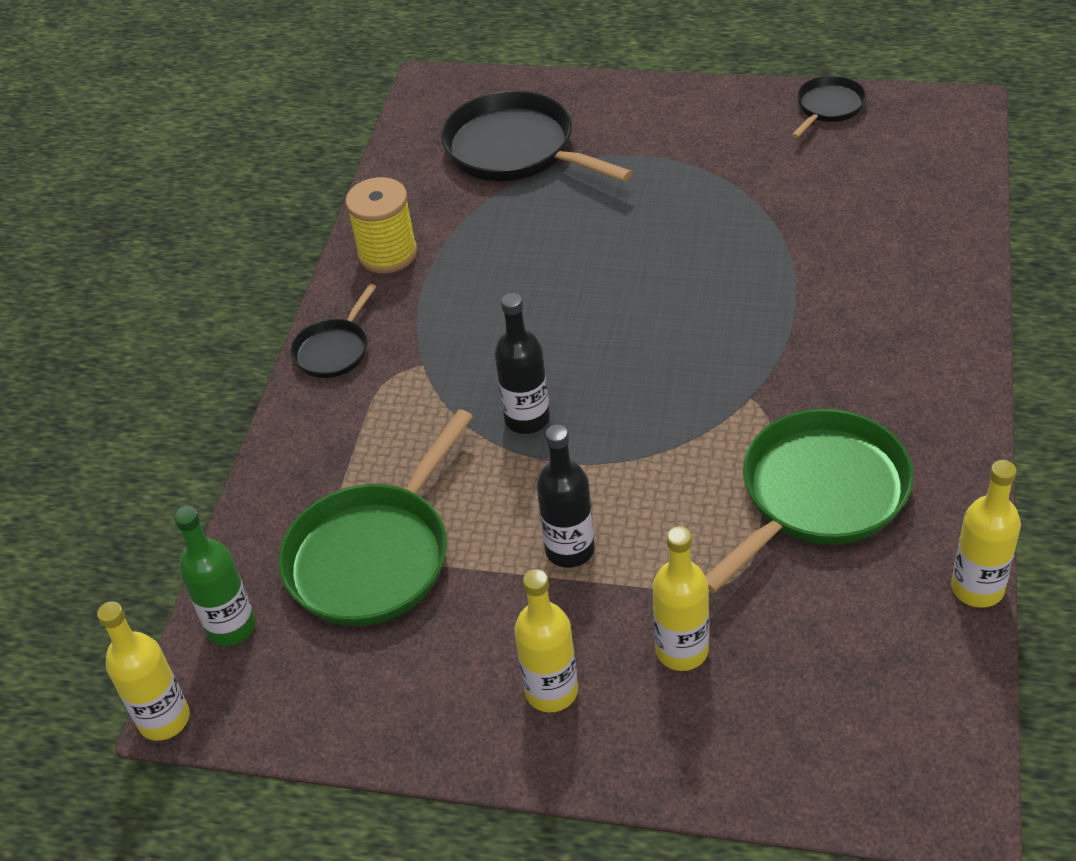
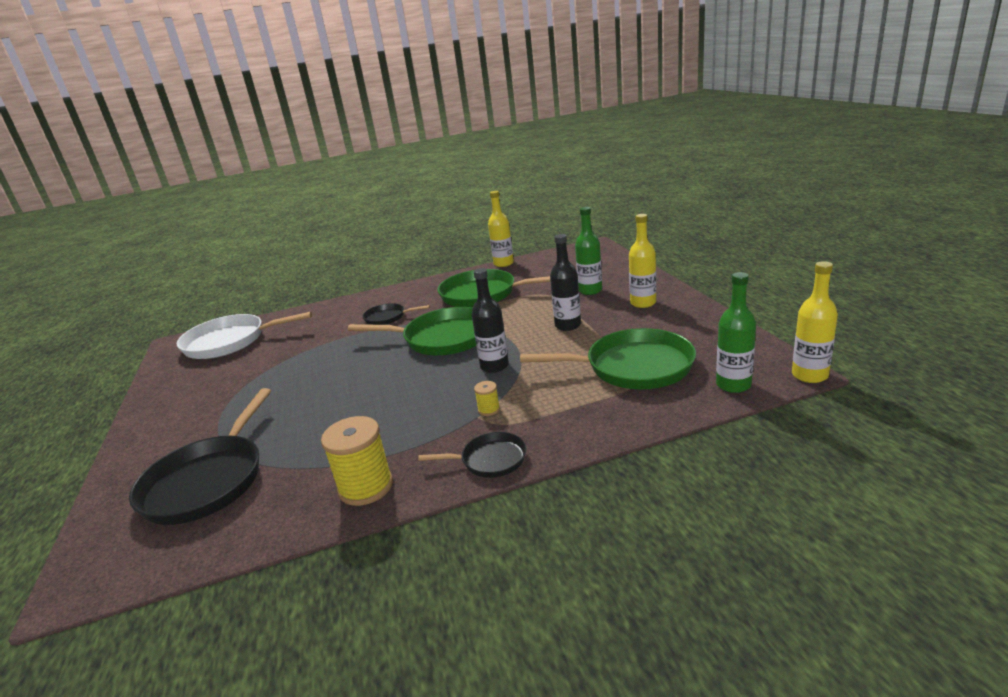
camera: 120 degrees left, 20 degrees down
(426, 379) = (489, 409): none -> yellow spool
(676, 391) = (442, 338): none -> green pan
(682, 650) = (590, 290): yellow bottle -> green bottle
(828, 107) = (166, 377): black pan -> black pan (387, 317)
(905, 164) = (230, 342): none -> white pan

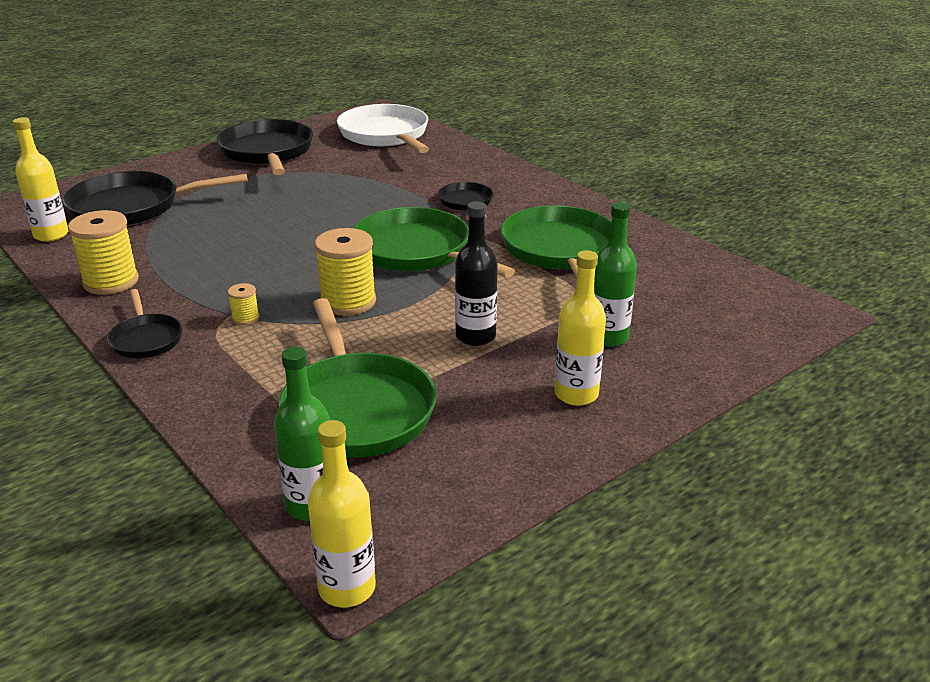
camera: 65 degrees right, 5 degrees up
(184, 398) = (267, 152): none -> black pan
(442, 338) = (417, 251): green pan -> green pan turned 150 degrees clockwise
(494, 366) = (348, 302): black bottle -> yellow spool
(503, 263) = (684, 244): yellow bottle -> yellow bottle (51, 235)

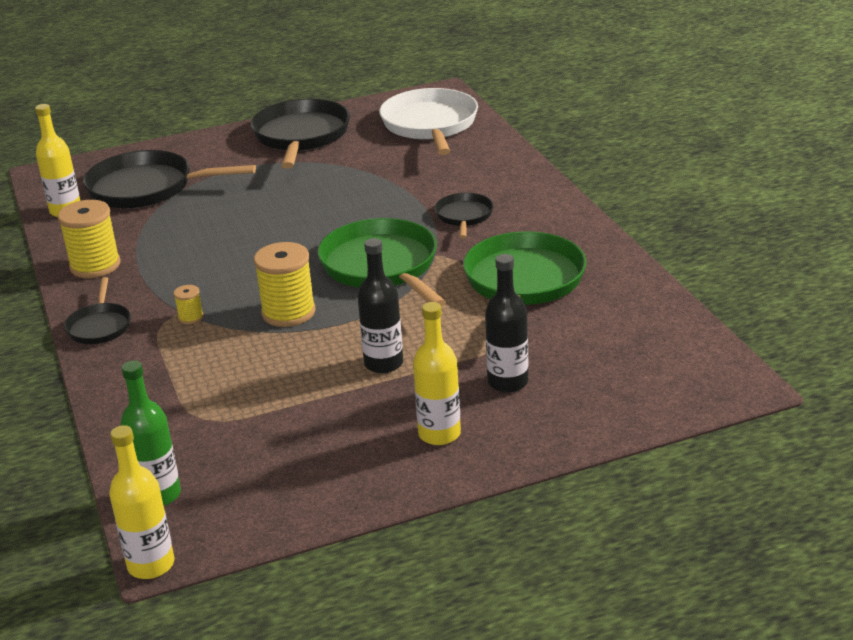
camera: 20 degrees right, 0 degrees up
(356, 408) = (239, 417): green pan -> none
(608, 337) = (508, 382): green bottle -> black bottle

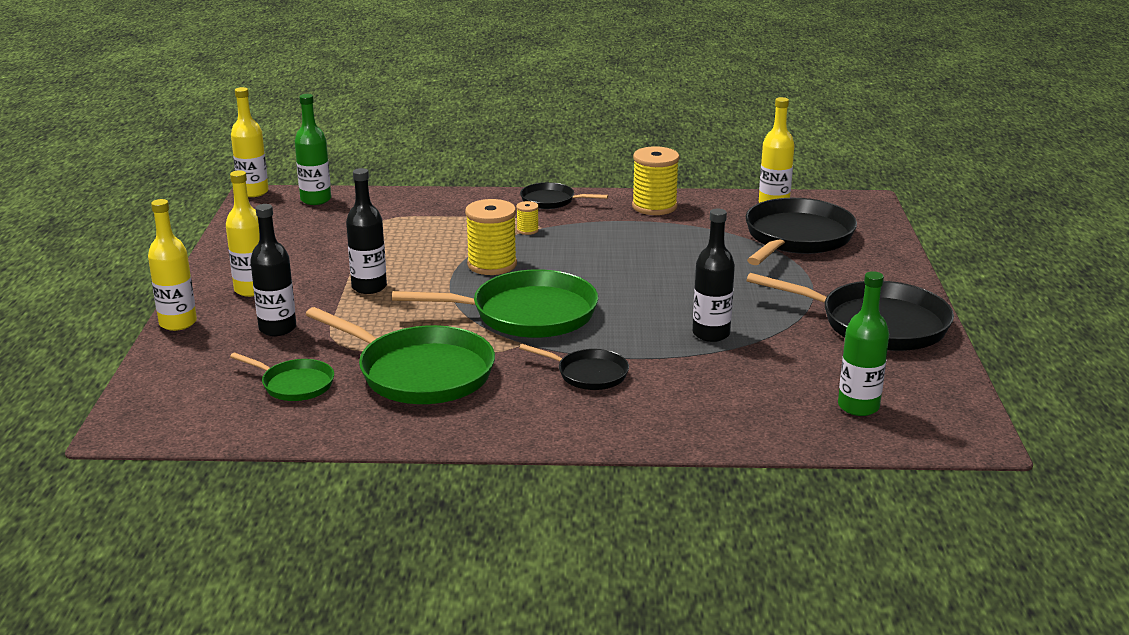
camera: 110 degrees right, 5 degrees down
(361, 187) = (711, 334): none -> black bottle
(430, 125) = (858, 406): white pan -> green bottle
(546, 448) = (178, 323): none -> yellow bottle
(595, 333) = (294, 384): none -> green pan

